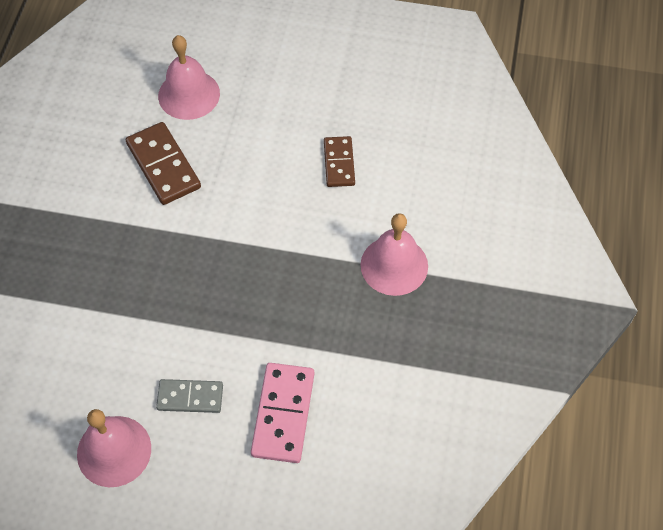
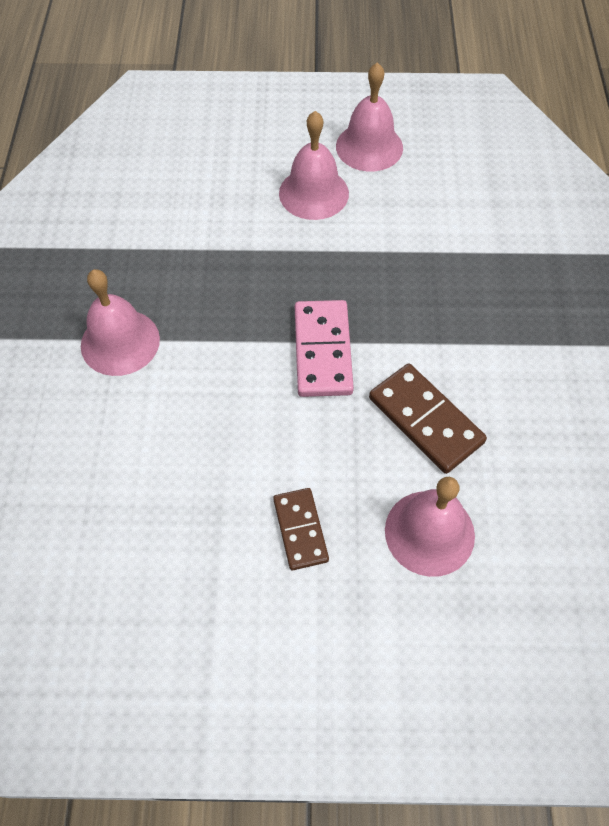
camera: 170 degrees right, 0 degrees up
(190, 397) = (313, 193): grey domino -> pink bell
(283, 414) = (221, 192): pink domino -> pink domino (322, 351)
(339, 163) = (199, 459): brown domino -> brown domino (300, 530)

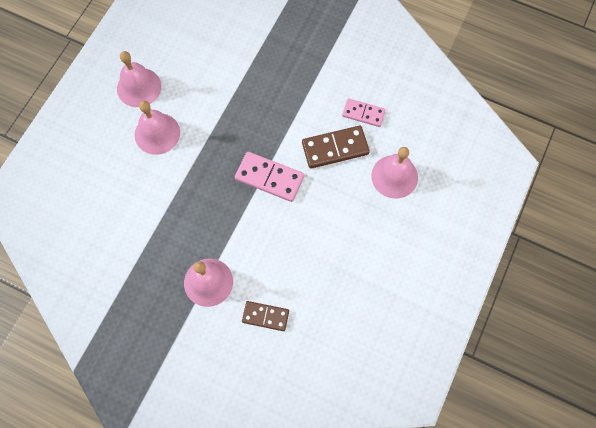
camera: 65 degrees left, 10 degrees up
(300, 530) = (367, 234): brown domino -> brown domino (265, 316)
(513, 437) = (363, 114): none -> pink domino

